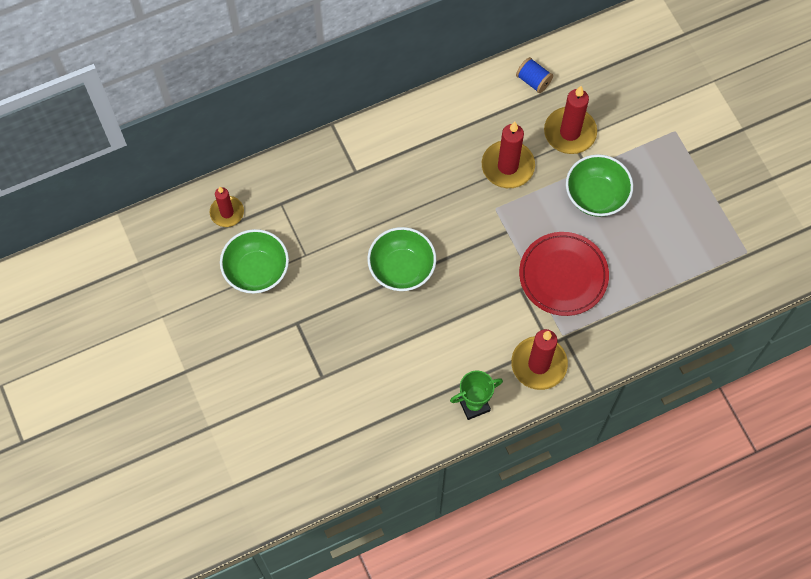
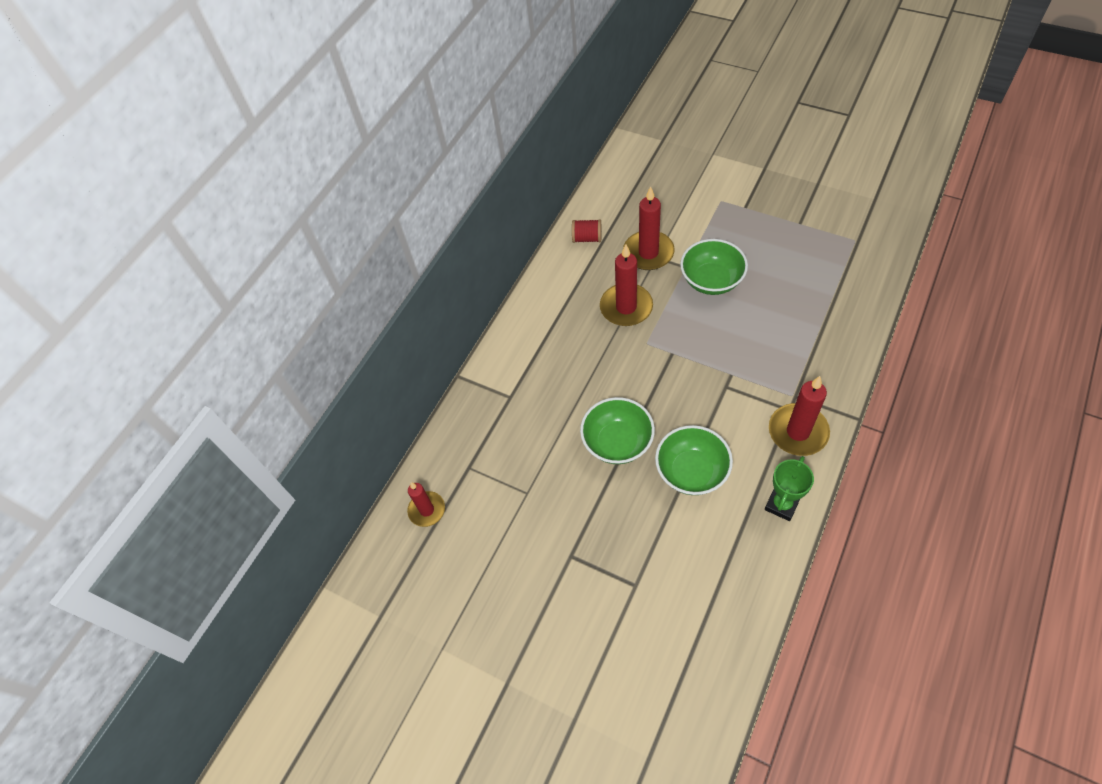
camera: 30 degrees left, 10 degrees down
(256, 270) = (495, 539): green bowl -> green bowl (691, 471)
(533, 81) = (587, 238): blue spool -> red spool
(563, 276) = (746, 352): red plate -> none

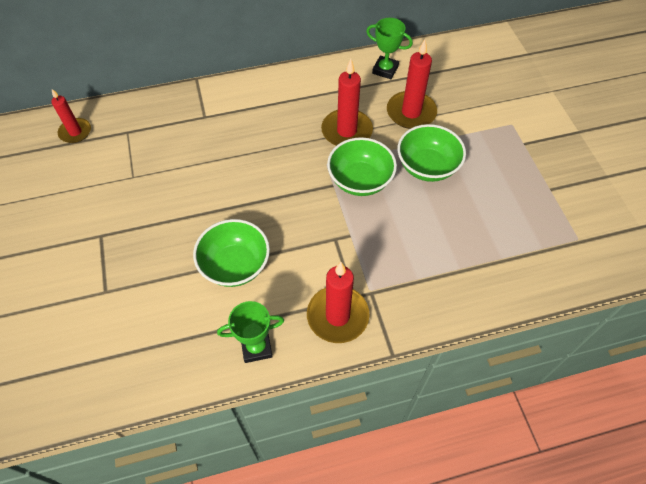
camera: 40 degrees right, 0 degrees up
(587, 238) = (385, 70): red spool -> green trophy
(617, 442) = (221, 202): green bowl -> green bowl (360, 180)

